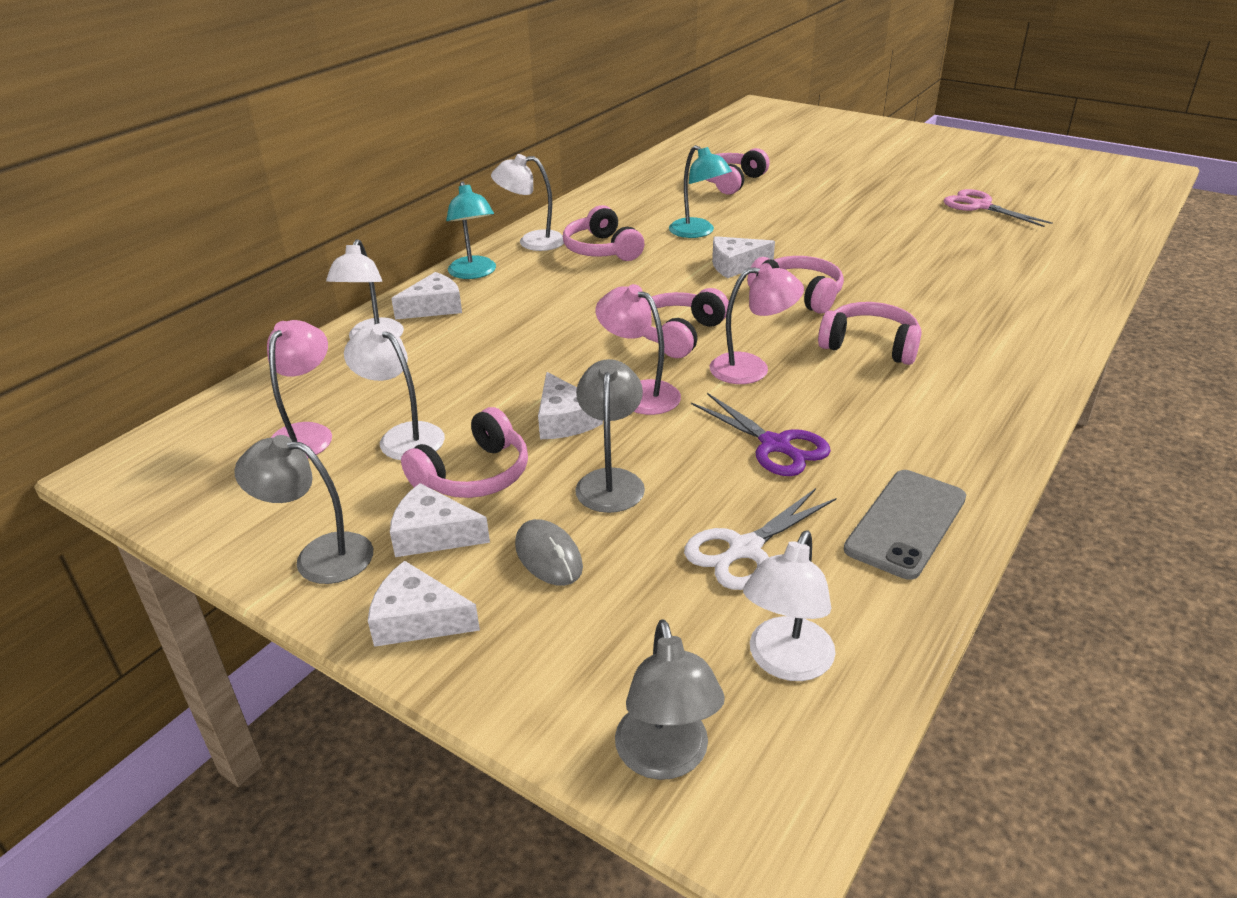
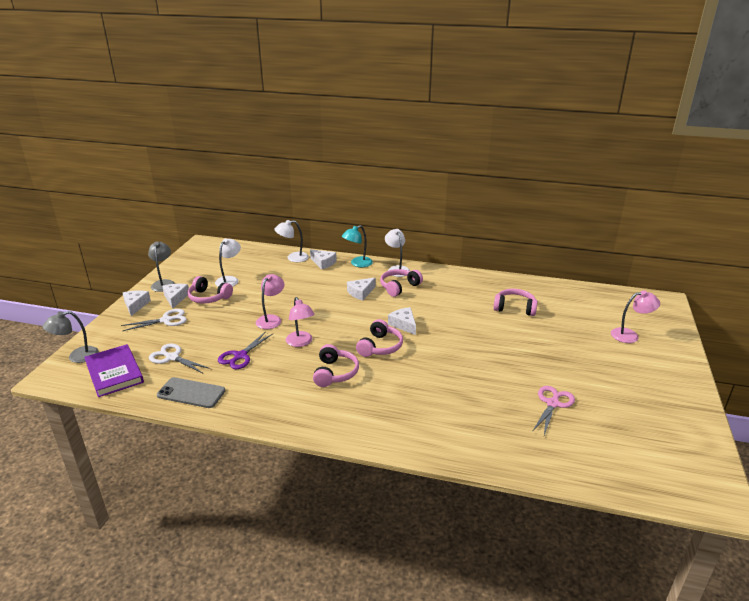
camera: 70 degrees right, 5 degrees down
(307, 434) = (227, 264): pink lamp -> pink lamp (630, 335)
(548, 556) = (166, 320): grey mouse -> white scissors
(564, 420) = (247, 307): white cheese -> white cheese (361, 293)
(610, 481) = (209, 324): grey lamp -> none
(679, 334) = (324, 320): pink headphones -> none
(698, 232) = (437, 308): turquoise lamp -> none
(785, 662) = (114, 373): white lamp -> purple book

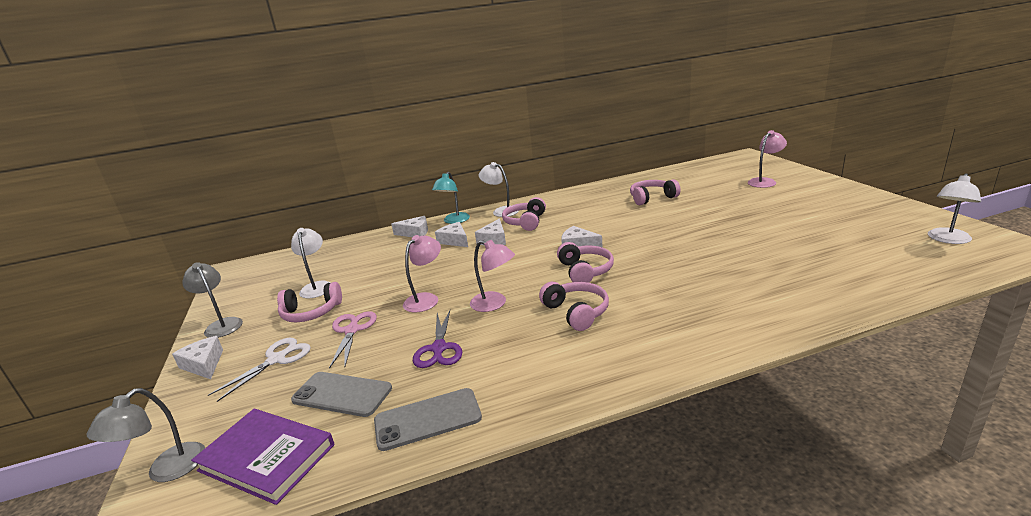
camera: 30 degrees left, 5 degrees down
(172, 357) = (342, 394): white scissors -> grey phone
(175, 298) = (261, 332): white cheese -> white cheese (454, 241)
(271, 319) = (426, 299): pink lamp -> pink lamp turned 45 degrees clockwise
(293, 258) = (373, 241): white lamp -> white lamp (947, 239)
(552, 404) = (802, 244): pink scissors -> pink scissors (352, 330)

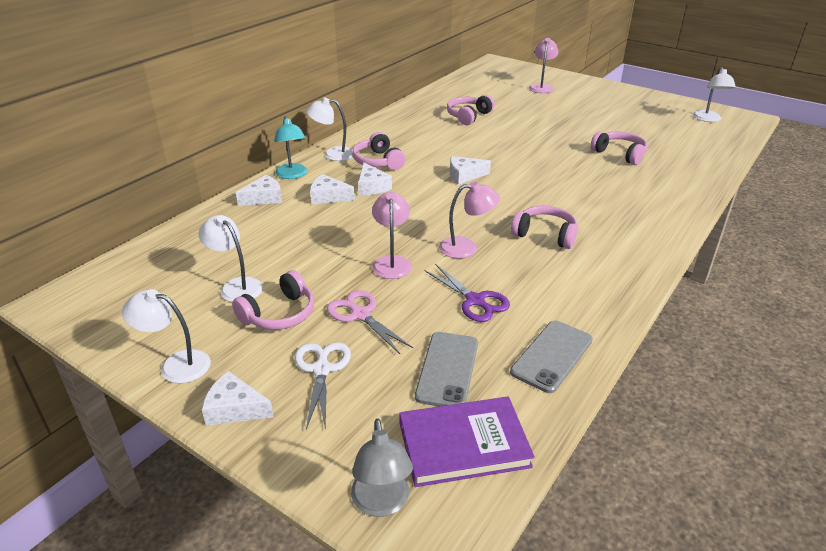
camera: 40 degrees left, 10 degrees up
(221, 325) = (176, 365): grey lamp -> white lamp
(342, 394) = (447, 369): grey phone -> grey phone turned 60 degrees counterclockwise
(585, 271) = (503, 197): pink headphones -> pink headphones (619, 154)

